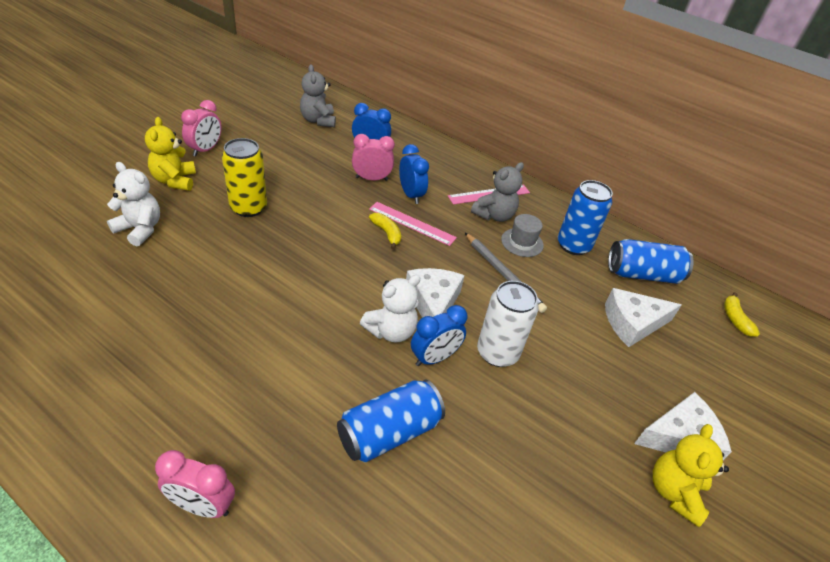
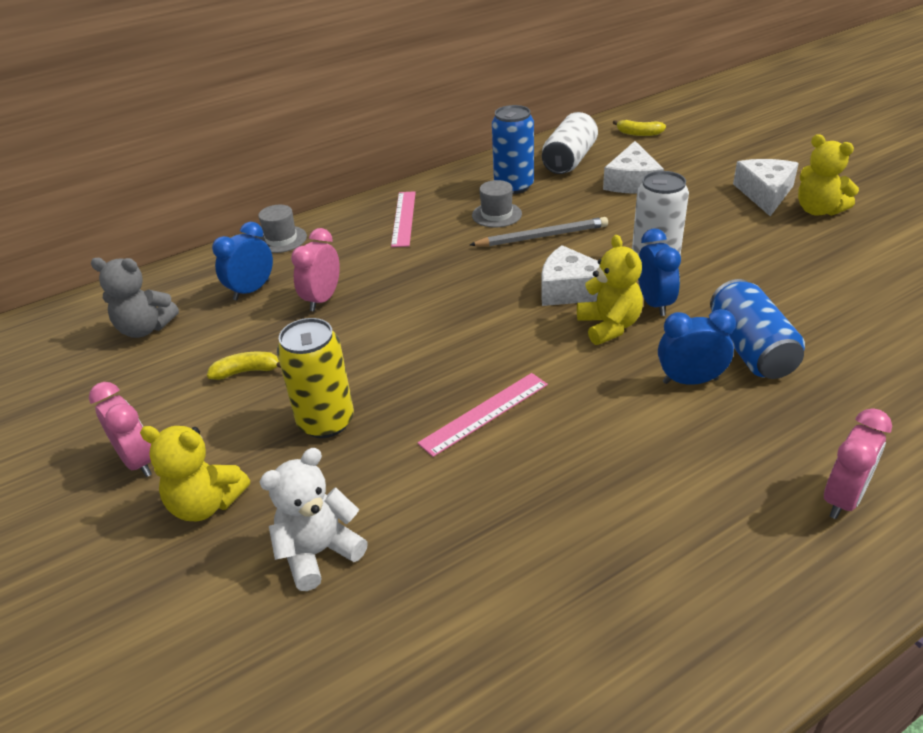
camera: 60 degrees left, 5 degrees down
(386, 233) = (441, 304): yellow banana -> yellow banana (247, 371)
(391, 331) = (609, 326): white teddy bear -> yellow teddy bear
(411, 195) = (374, 273): blue clock -> blue clock (690, 381)
(412, 223) = (430, 282): pink ruler -> pink ruler (485, 413)
(433, 146) = (281, 239): none -> grey hat
(494, 215) = (443, 222): grey teddy bear -> none
(642, 274) = (569, 160): blue can -> white can

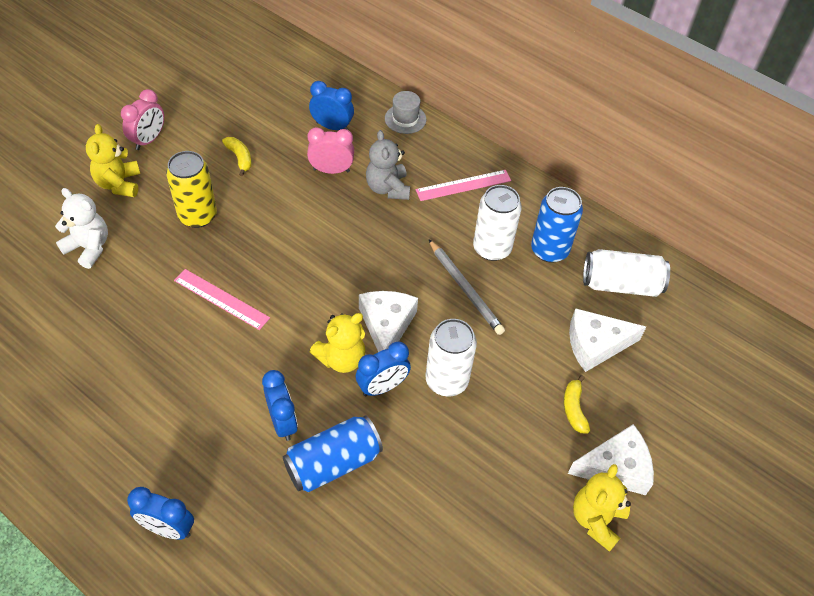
camera: 65 degrees right, 15 degrees up
(145, 329) = (273, 89): grey teddy bear -> grey teddy bear (388, 188)
(496, 215) = (492, 248): grey hat -> white can
(639, 133) = (712, 337): yellow banana -> yellow banana (574, 409)
(843, 499) = (168, 528): pink clock -> blue clock

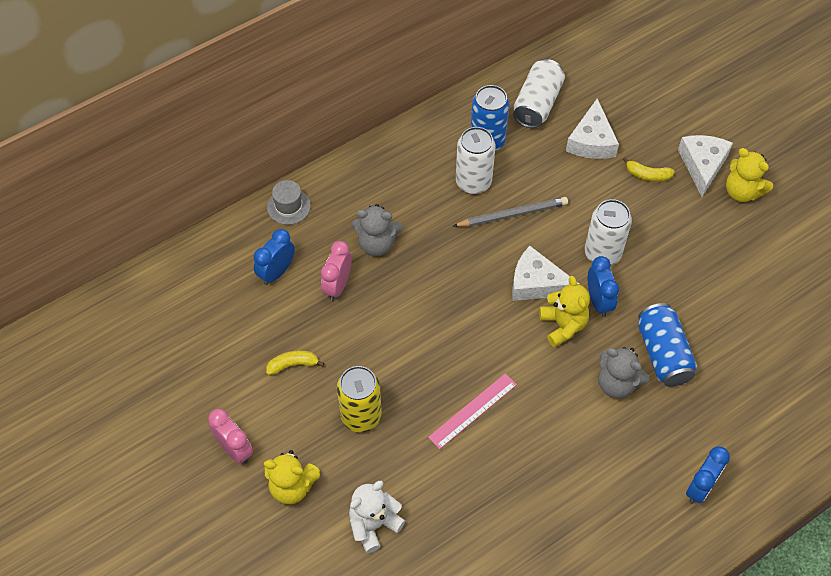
camera: 70 degrees left, 5 degrees up
(282, 422) = (617, 383): blue clock -> grey teddy bear
(463, 185) = (392, 182): pink ruler -> none

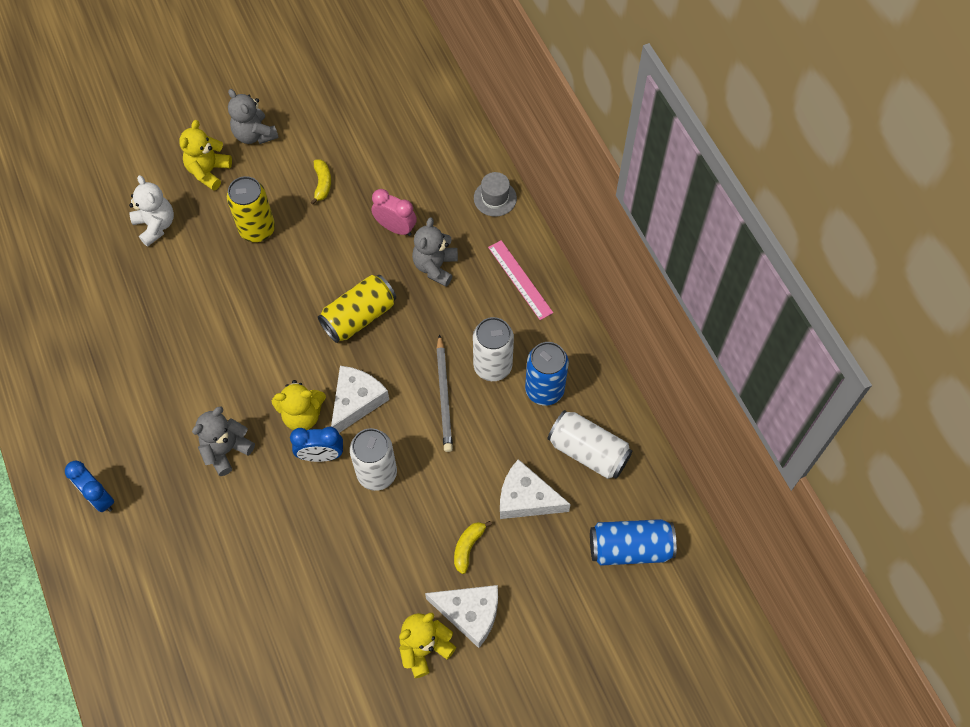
camera: 100 degrees right, 5 degrees up
(235, 449) = (254, 135): pink clock -> grey teddy bear
(276, 272) = (422, 181): blue clock -> none
(446, 298) = (359, 316): none -> yellow can
(473, 411) = (235, 318): pink ruler -> pink ruler (520, 280)
(663, 353) = (246, 502): blue can -> blue can (630, 548)

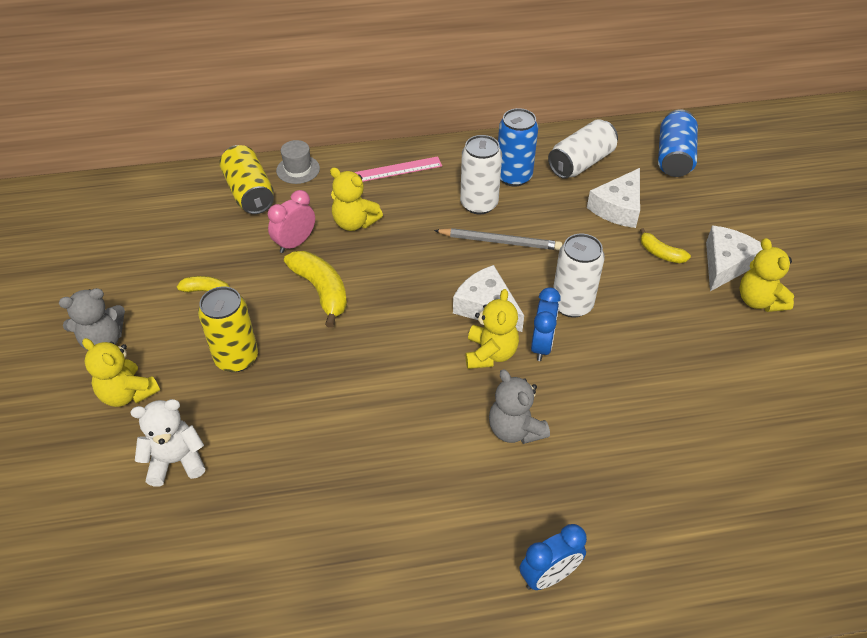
camera: 75 degrees left, 15 degrees down
(343, 266) = (321, 291): none -> yellow banana
(359, 316) = (388, 288): yellow can -> yellow can (249, 193)
(435, 266) = (354, 222): grey teddy bear -> yellow teddy bear

